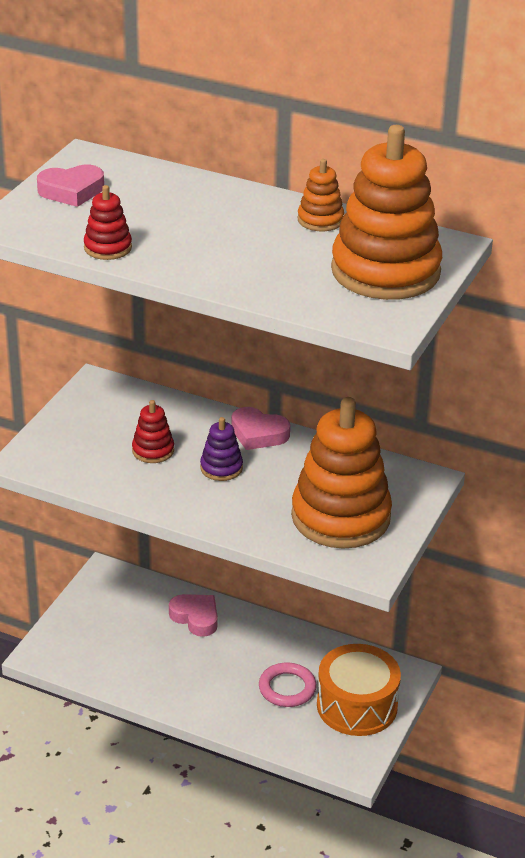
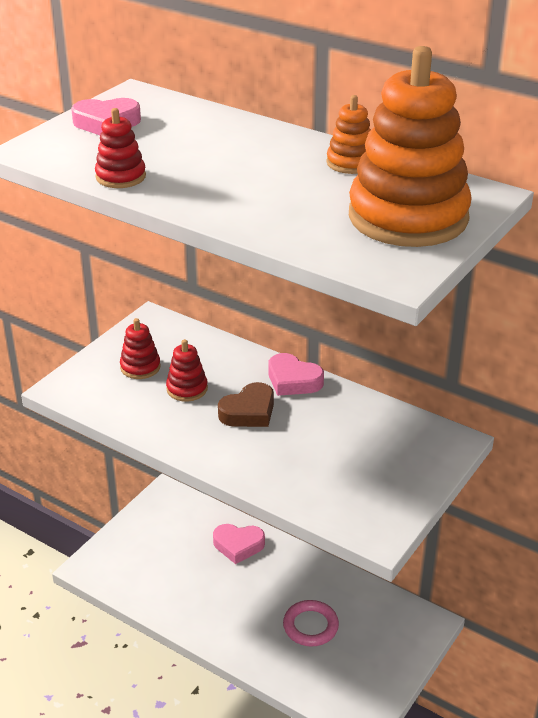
camera: 10 degrees right, 0 degrees up
(99, 432) = (140, 367): none -> red stacking toy
(196, 617) = (238, 545): pink heart -> pink heart turned 135 degrees clockwise
(221, 468) = (249, 412): purple stacking toy -> brown heart
(340, 517) = (357, 473): orange stacking toy -> none
(357, 705) = (375, 652): orange drum -> none

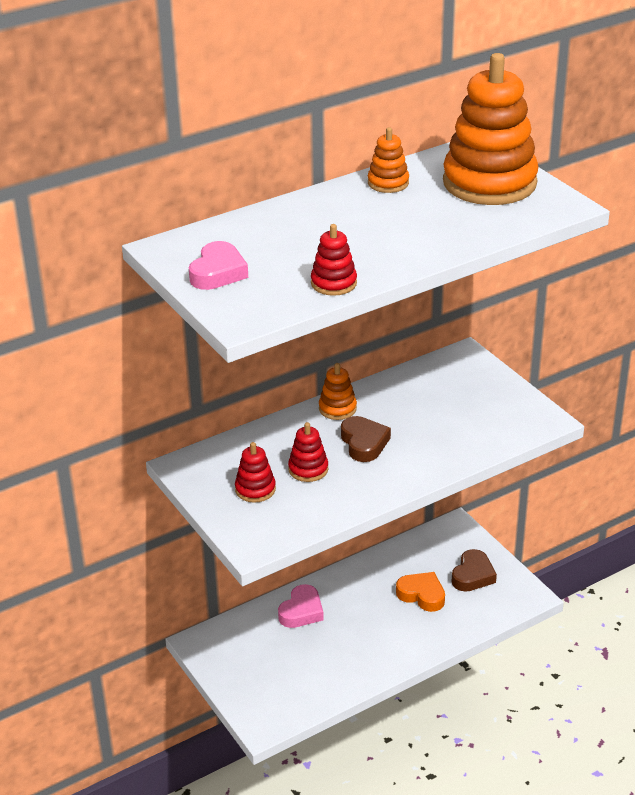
camera: 65 degrees left, 0 degrees up
(293, 380) = (337, 408): pink heart -> orange stacking toy
(310, 626) = (422, 595): pink ring -> orange heart
(364, 659) = (473, 575): none -> brown heart

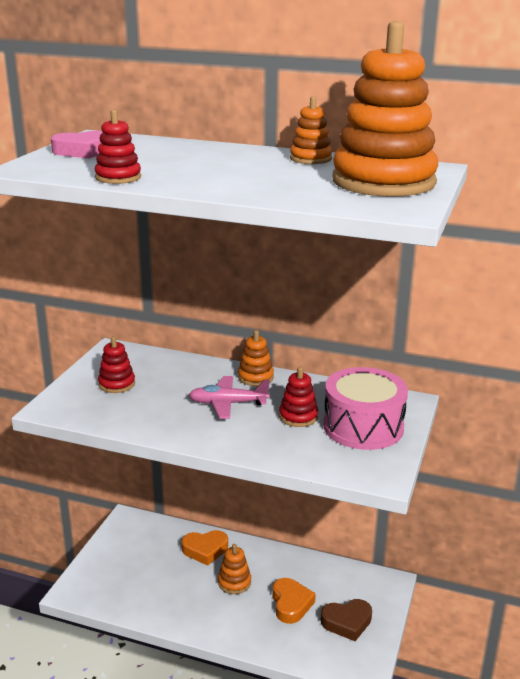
camera: 50 degrees right, 10 degrees down
(301, 611) = (205, 550): pink heart -> orange heart
(308, 469) = (165, 394): red stacking toy -> red stacking toy (298, 417)
(362, 614) = (234, 582): none -> orange stacking toy
(364, 443) = (228, 404): brown heart -> pink plane
(475, 394) = (363, 427): none -> pink drum

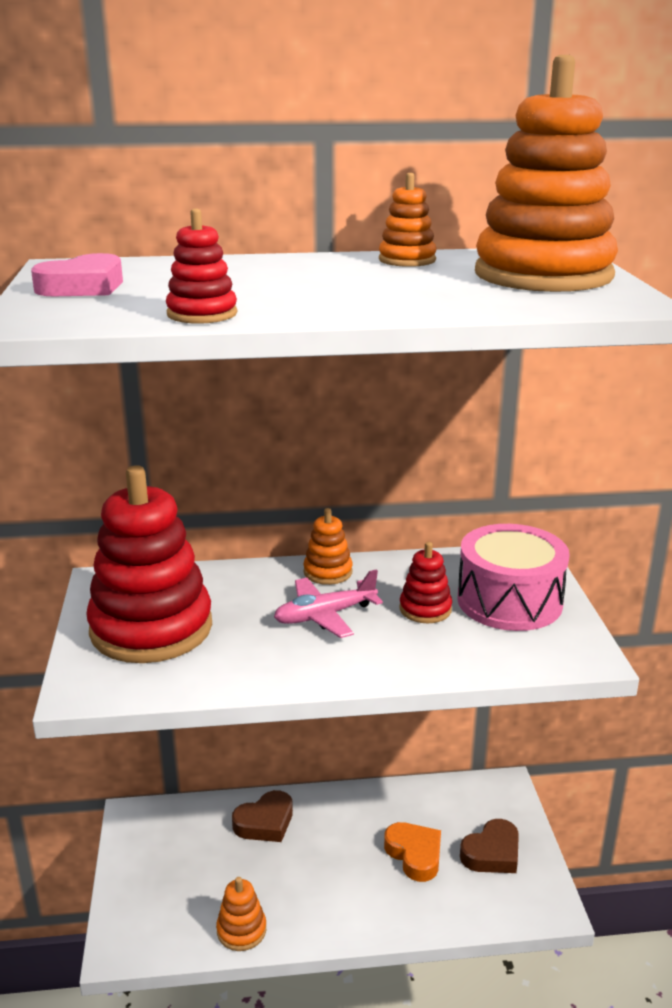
camera: 25 degrees left, 0 degrees up
(117, 384) = (151, 628): red stacking toy -> red stacking toy, size x2.25
(205, 550) = (265, 822): orange heart -> brown heart
(234, 582) = (329, 852): orange stacking toy -> orange stacking toy (241, 930)

